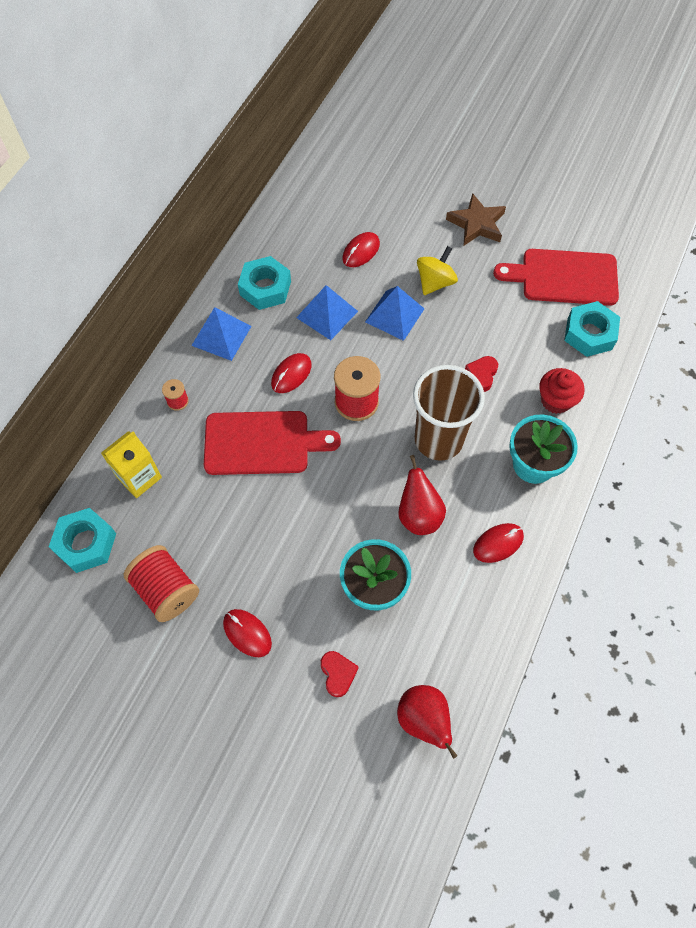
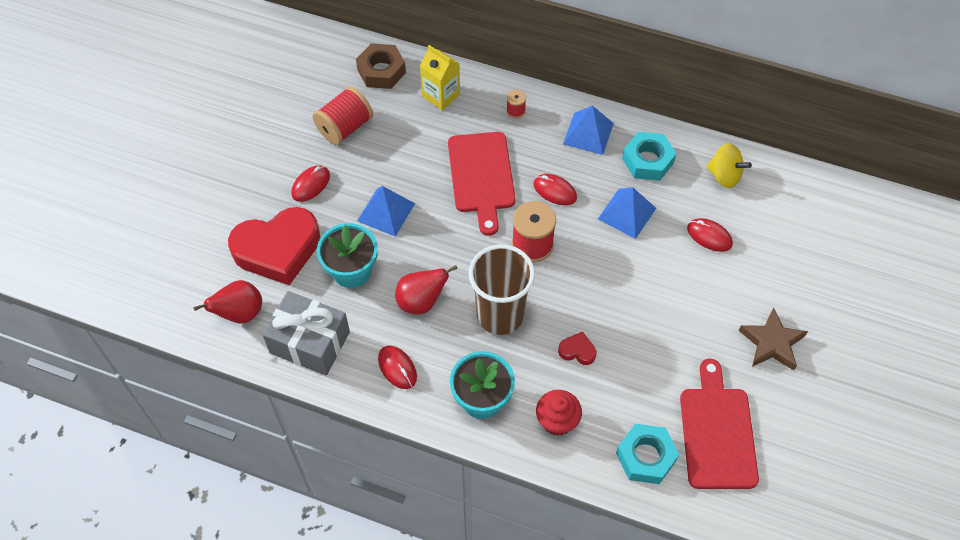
camera: 85 degrees right, 5 degrees down
(85, 543) = (381, 71): turquoise nut -> brown nut
(338, 674) = (278, 250): red heart -> red heart, size x2.48
(394, 315) = (636, 270): blue pyramid -> blue pyramid (386, 212)
(435, 282) = (684, 305): yellow spinning top -> yellow spinning top (724, 176)
(465, 636) = (310, 342): none -> grey gift

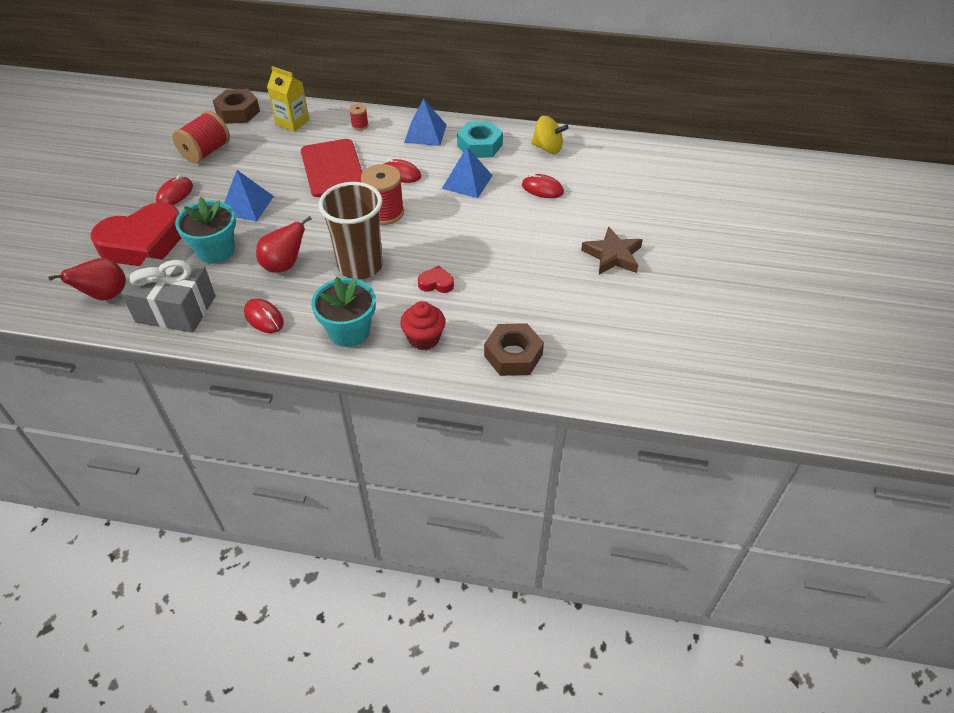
camera: 10 degrees left, 10 degrees down
(646, 457) = (513, 355): turquoise nut -> brown nut
(717, 432) = (577, 327): red cutting board -> none

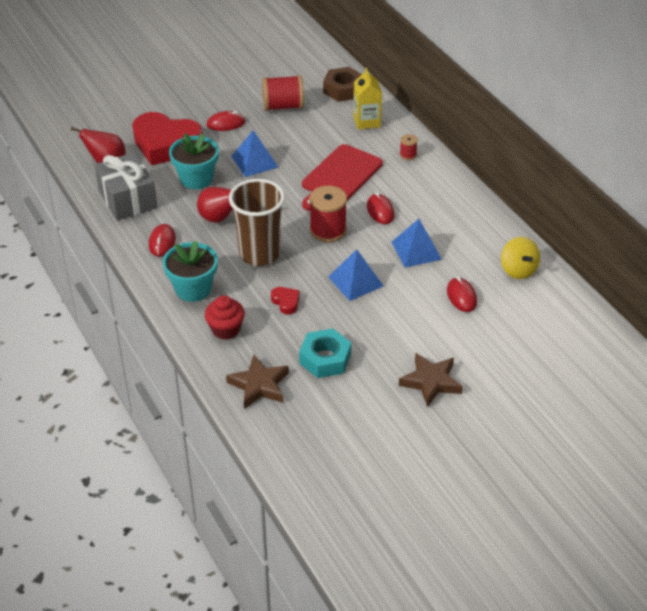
camera: 50 degrees right, 5 degrees down
(425, 133) = (444, 193): blue pyramid -> blue pyramid (355, 281)
(479, 145) = (469, 230): turquoise nut -> turquoise nut (325, 358)
(513, 355) = (259, 385): brown nut -> brown star

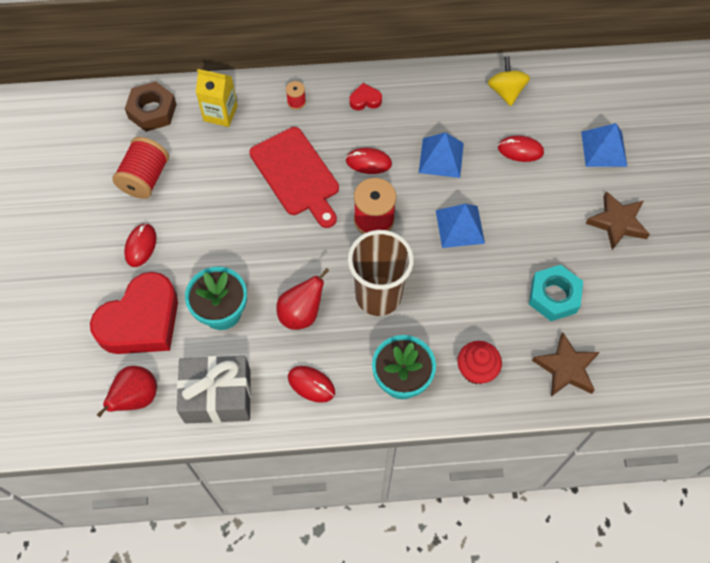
camera: 65 degrees left, 20 degrees up
(254, 161) = (225, 243): blue pyramid -> blue pyramid (604, 148)
(286, 302) = (461, 299): red heart -> red heart (365, 100)
(518, 270) = (506, 91): yellow spinning top -> yellow spinning top turned 105 degrees counterclockwise

